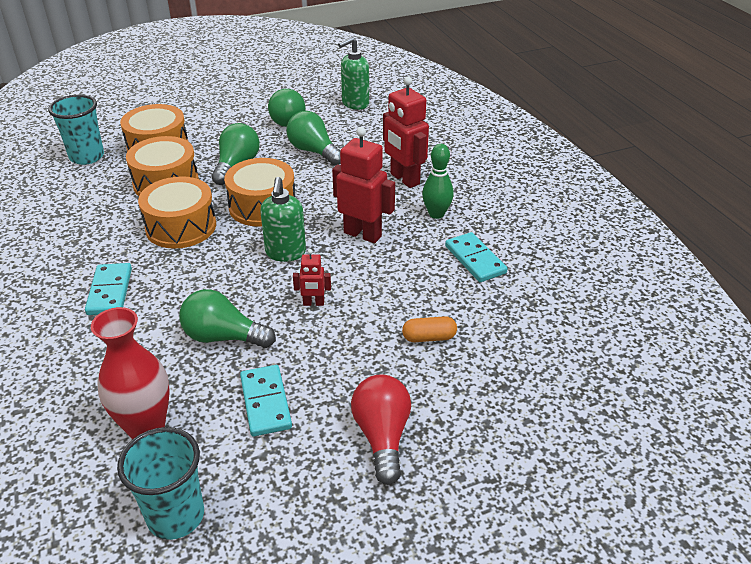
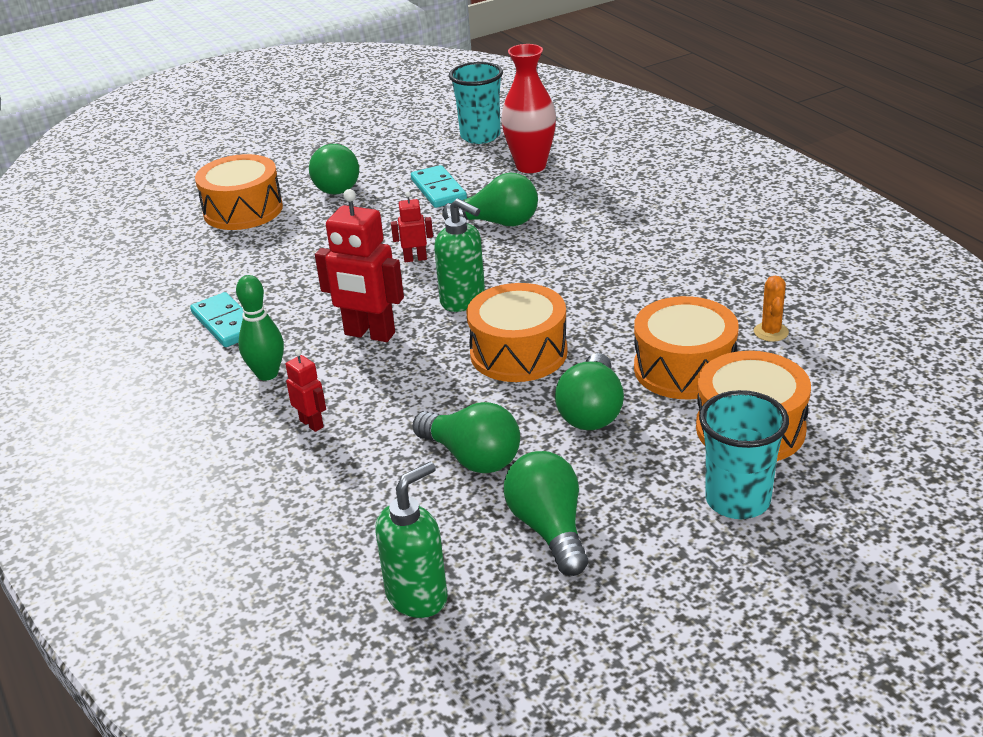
camera: 175 degrees right, 5 degrees down
(87, 157) = (853, 394): turquoise cup -> turquoise cup (737, 500)
(92, 198) = (771, 332): none -> orange cactus
(110, 291) = (644, 240): turquoise domino -> none
(181, 227) = (615, 312): orange drum -> orange drum (243, 210)
(285, 253) = (463, 300): green soap dispenser -> green soap dispenser turned 135 degrees clockwise
(382, 436) = (335, 185): red light bulb -> green light bulb
(404, 179) = (312, 423): red robot -> red robot, size x0.51
(429, 337) = (291, 247): orange capsule -> none

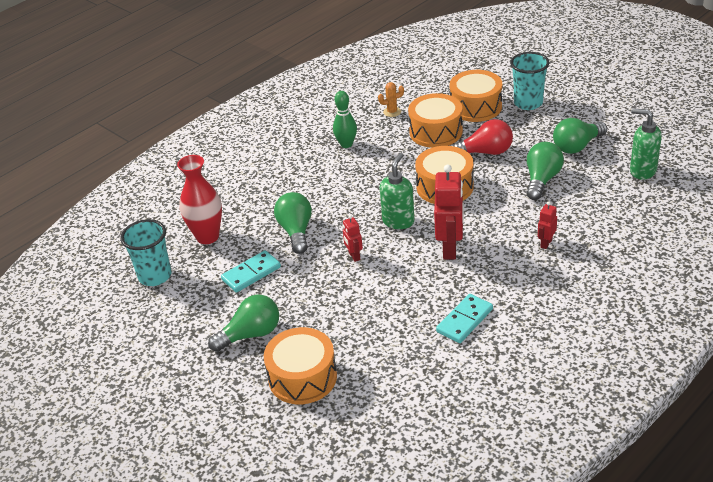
camera: 105 degrees left, 5 degrees up
(267, 374) = (510, 279): green bowling pin -> green bowling pin (346, 144)
(591, 411) = (485, 152): green light bulb -> red light bulb

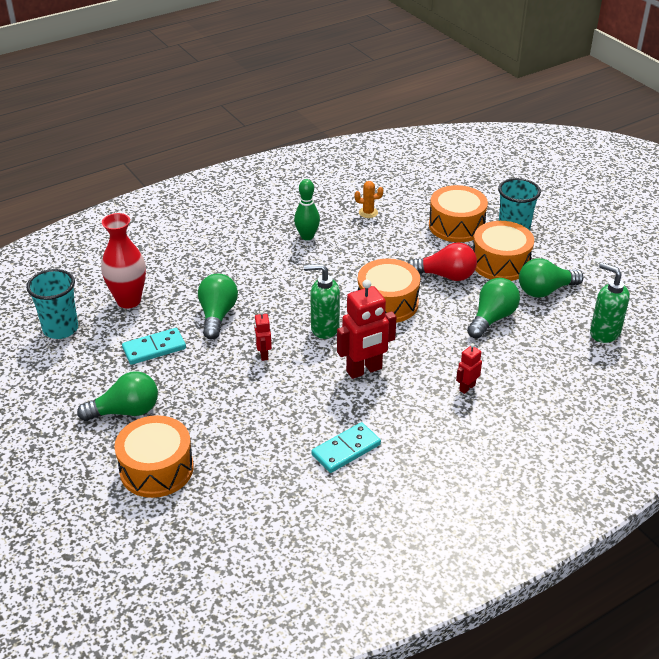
camera: 10 degrees right, 0 degrees up
(398, 221) = (324, 328): green soap dispenser -> green soap dispenser turned 120 degrees counterclockwise
(436, 132) = (403, 243): orange drum -> orange drum (500, 263)
(450, 249) = (364, 370): red robot -> red robot turned 45 degrees clockwise

